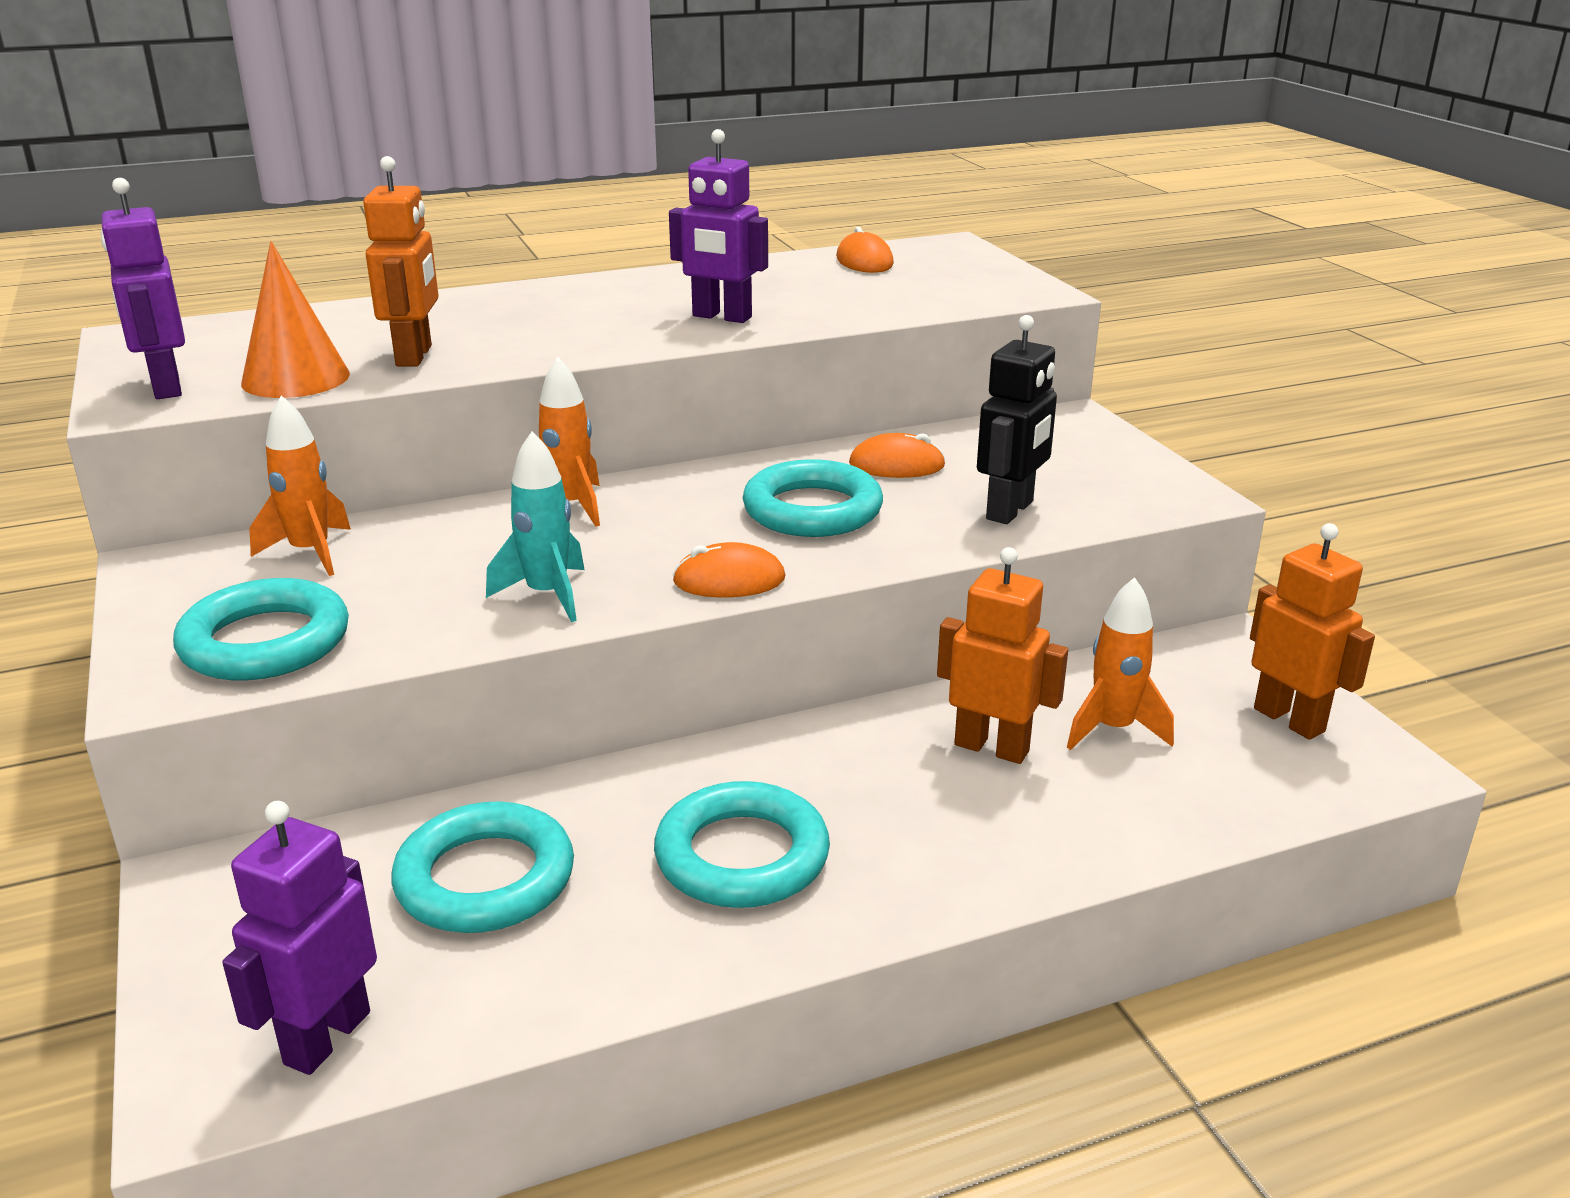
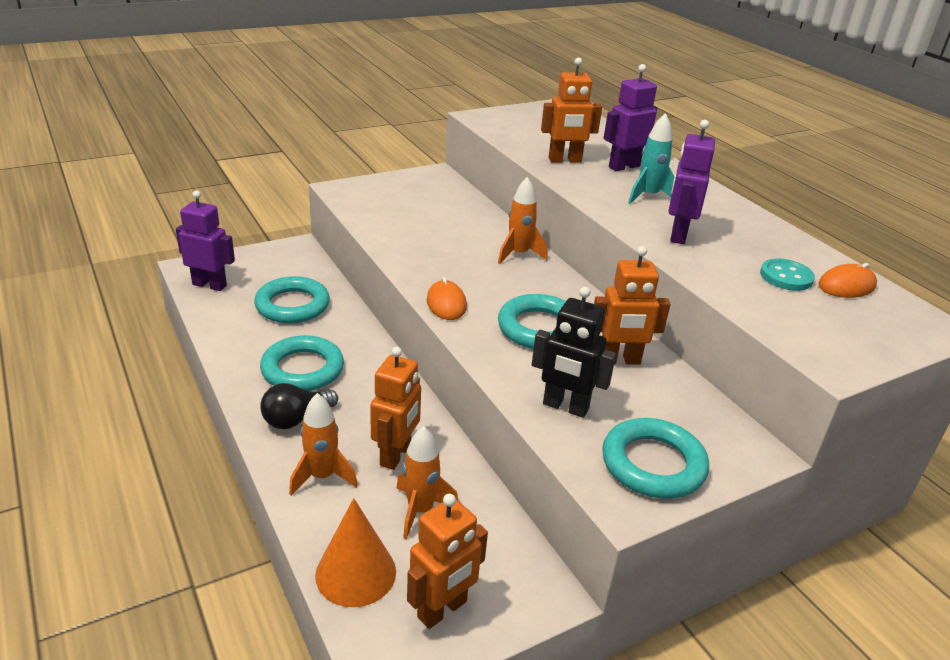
camera: 80 degrees right, 5 degrees up
(166, 387) = (503, 119): purple robot -> purple robot (623, 166)
(265, 642) = (375, 202): turquoise ring -> turquoise ring (653, 464)
(295, 378) = (523, 140): orange cone -> orange cone (356, 573)
(311, 552) = (452, 200): orange rocket -> orange rocket (322, 477)
(547, 595) = (422, 256): turquoise rocket -> turquoise rocket (648, 196)
(843, 282) = (786, 277): none -> turquoise button
(896, 465) = (619, 360): orange mouse -> orange robot
(902, 860) = (296, 419): none -> black light bulb

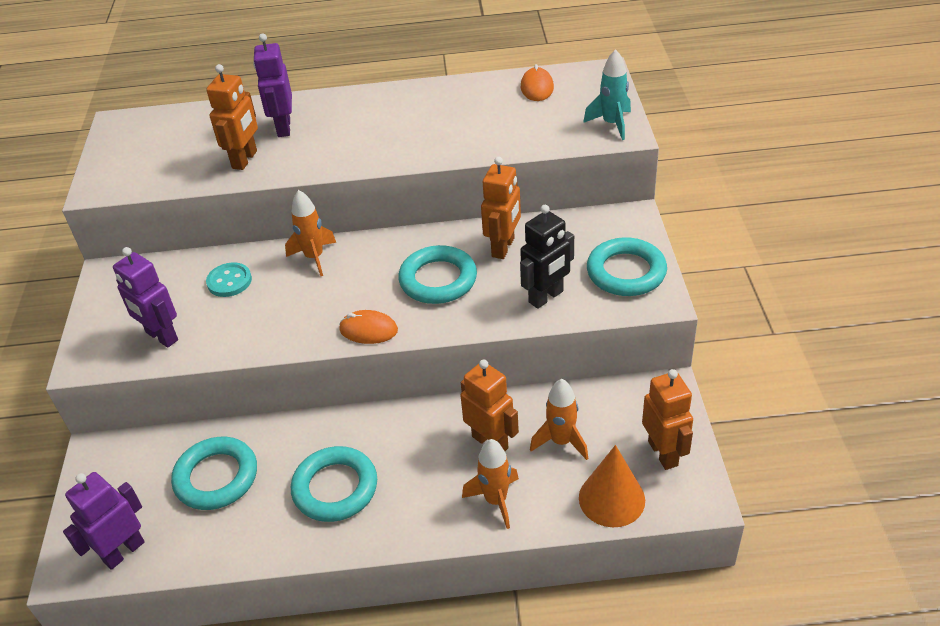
camera: 60 degrees left, 10 degrees up
(296, 419) = (409, 507): black light bulb -> none
(648, 196) = (348, 133): turquoise rocket -> turquoise rocket (612, 124)
(677, 235) = (422, 140): purple robot -> purple robot (161, 336)
(786, 277) = (511, 110): turquoise button -> turquoise button (229, 281)

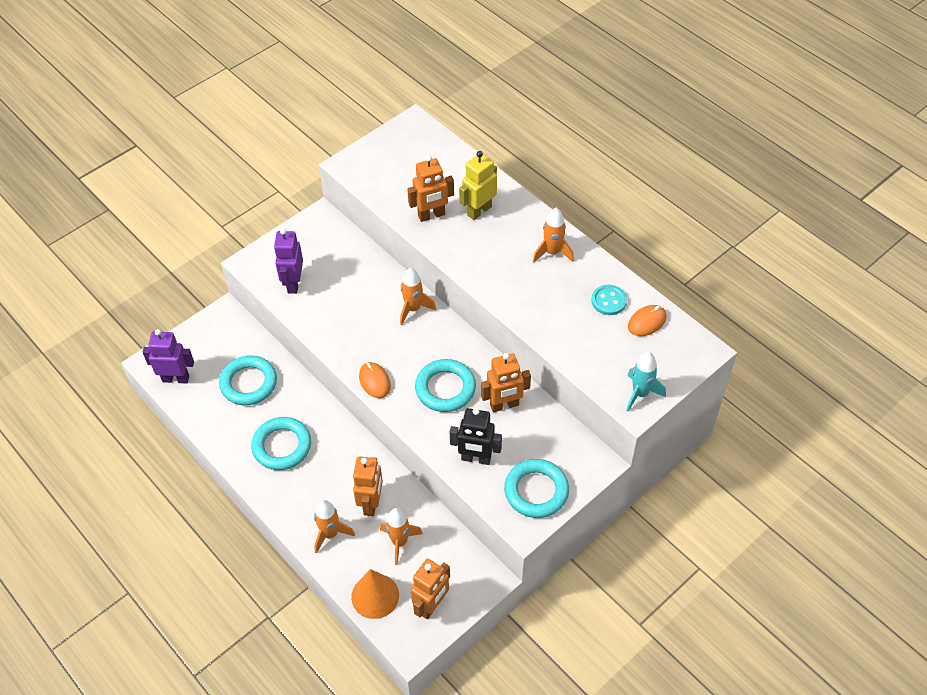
camera: 50 degrees right, 10 degrees up
(229, 281) = (360, 281): turquoise button -> turquoise button (608, 301)
(283, 128) = (479, 211): purple robot -> yellow robot
(392, 106) = (552, 252): none -> orange rocket

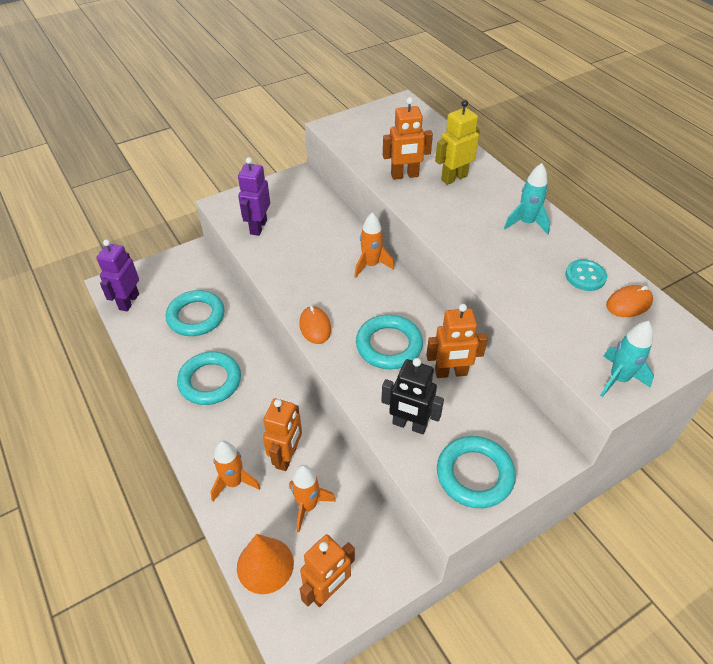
camera: 10 degrees right, 5 degrees down
(176, 378) = (128, 301): purple robot -> purple robot turned 90 degrees counterclockwise
(552, 252) = (526, 223): orange rocket -> turquoise rocket

